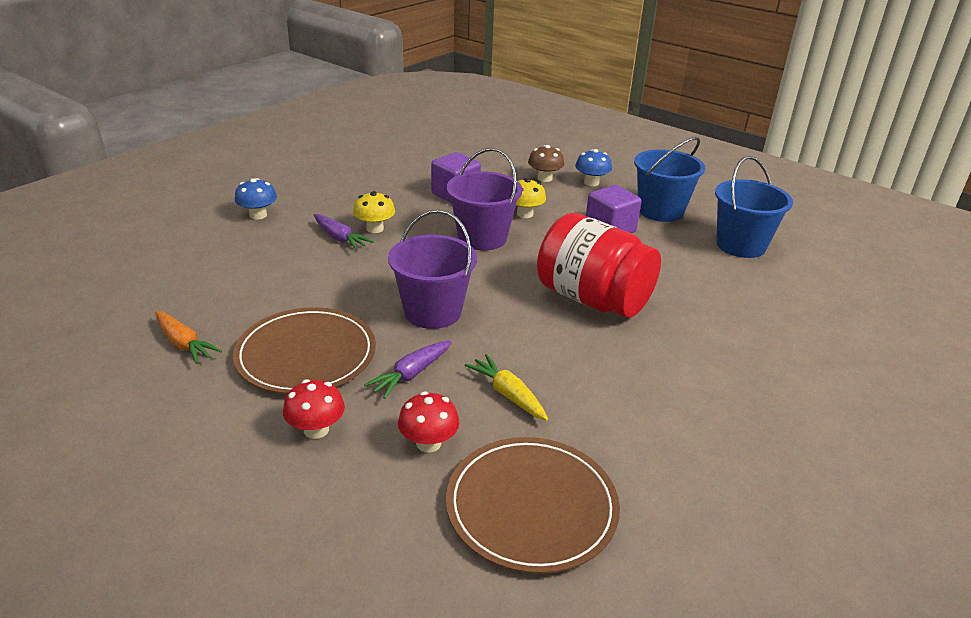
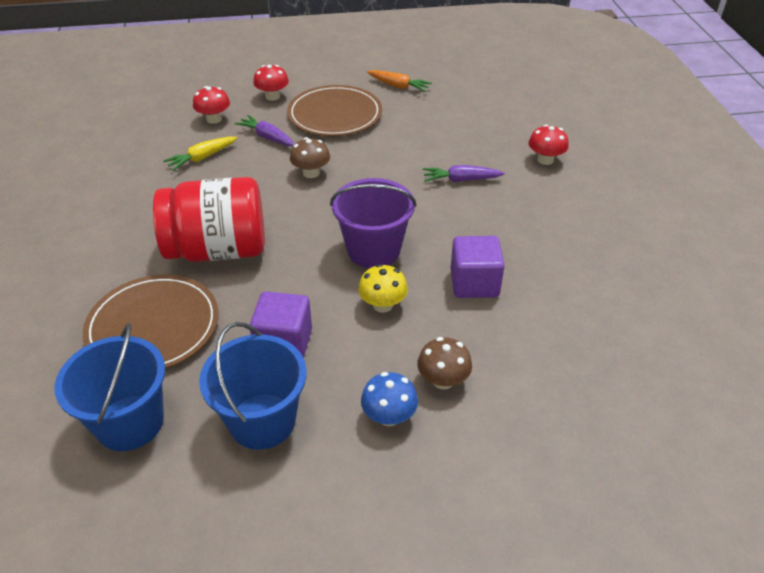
camera: 135 degrees right, 10 degrees up
(184, 344) = (398, 86): orange carrot -> orange carrot turned 150 degrees counterclockwise
(258, 215) = (545, 160): blue mushroom -> red mushroom
(375, 228) = (458, 203): yellow mushroom -> none
(411, 374) = (267, 137): purple carrot -> purple carrot turned 45 degrees counterclockwise
(432, 312) = (311, 173): purple bucket -> brown mushroom
(508, 394) = (202, 158): yellow carrot -> yellow carrot turned 135 degrees clockwise
(531, 507) = (136, 125): brown plate -> brown plate (153, 326)

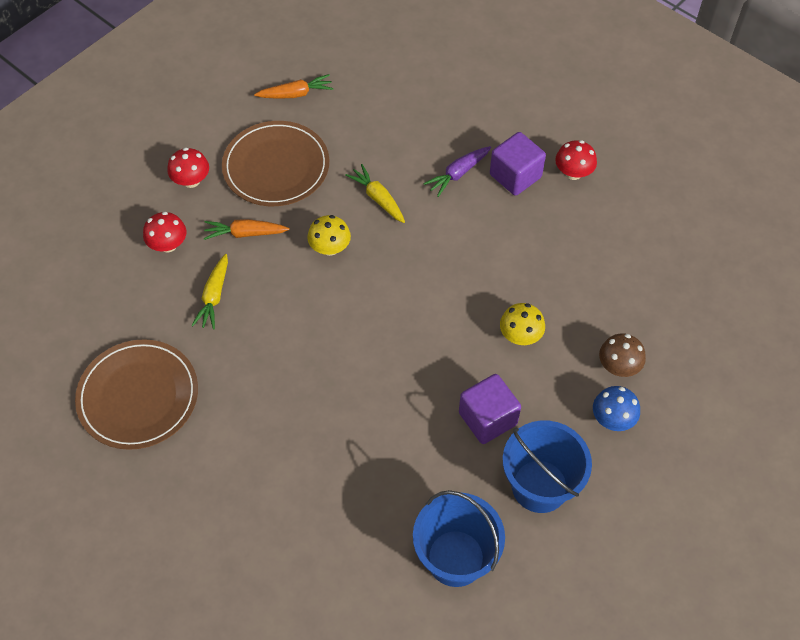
camera: 40 degrees left, 15 degrees up
(153, 326) = (379, 479): brown plate -> brown plate (138, 396)
(218, 250) = (345, 378): red jar -> none
(267, 137) = (245, 233): purple carrot -> orange carrot
(311, 173) = (330, 248): brown mushroom -> yellow mushroom
(373, 250) = (463, 291): purple bucket -> none
(381, 164) = (378, 198): none -> yellow carrot
(474, 283) = (563, 270): purple cube -> purple cube (515, 176)
(545, 160) = (501, 108): red mushroom -> red mushroom (573, 173)

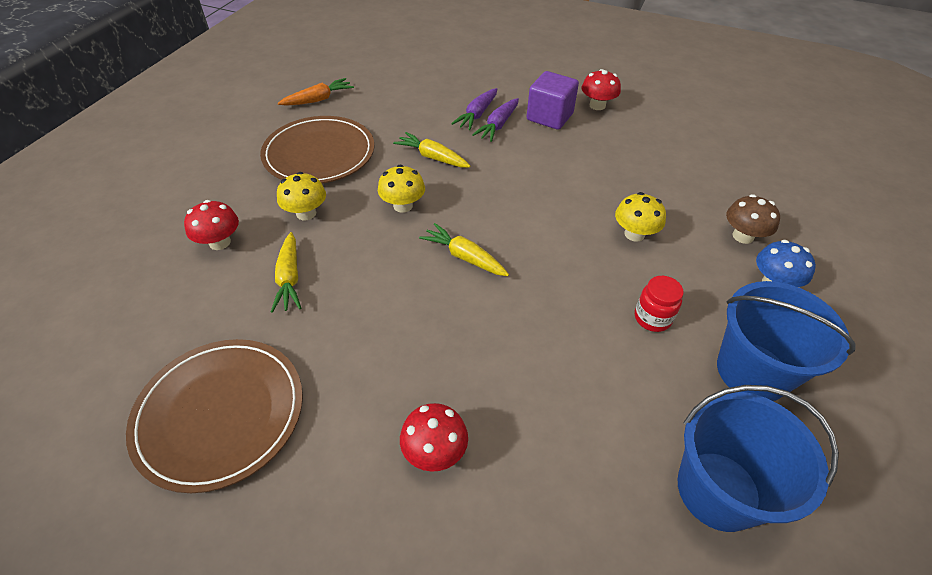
camera: 20 degrees left, 10 degrees down
(191, 180) = (231, 182): red mushroom -> red mushroom (434, 451)
(245, 233) = (306, 213): orange carrot -> yellow mushroom
(361, 316) = (464, 257): none -> yellow carrot
(443, 154) = (477, 115): none -> purple carrot
(487, 418) = (652, 318): purple cube -> red jar

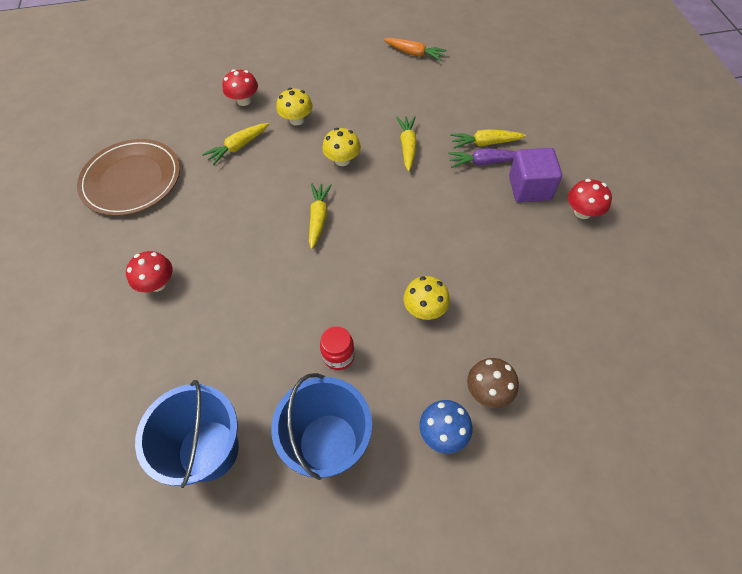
camera: 60 degrees right, 10 degrees up
(319, 154) = (357, 90): brown plate -> none
(477, 115) = (485, 143): purple carrot -> yellow carrot

